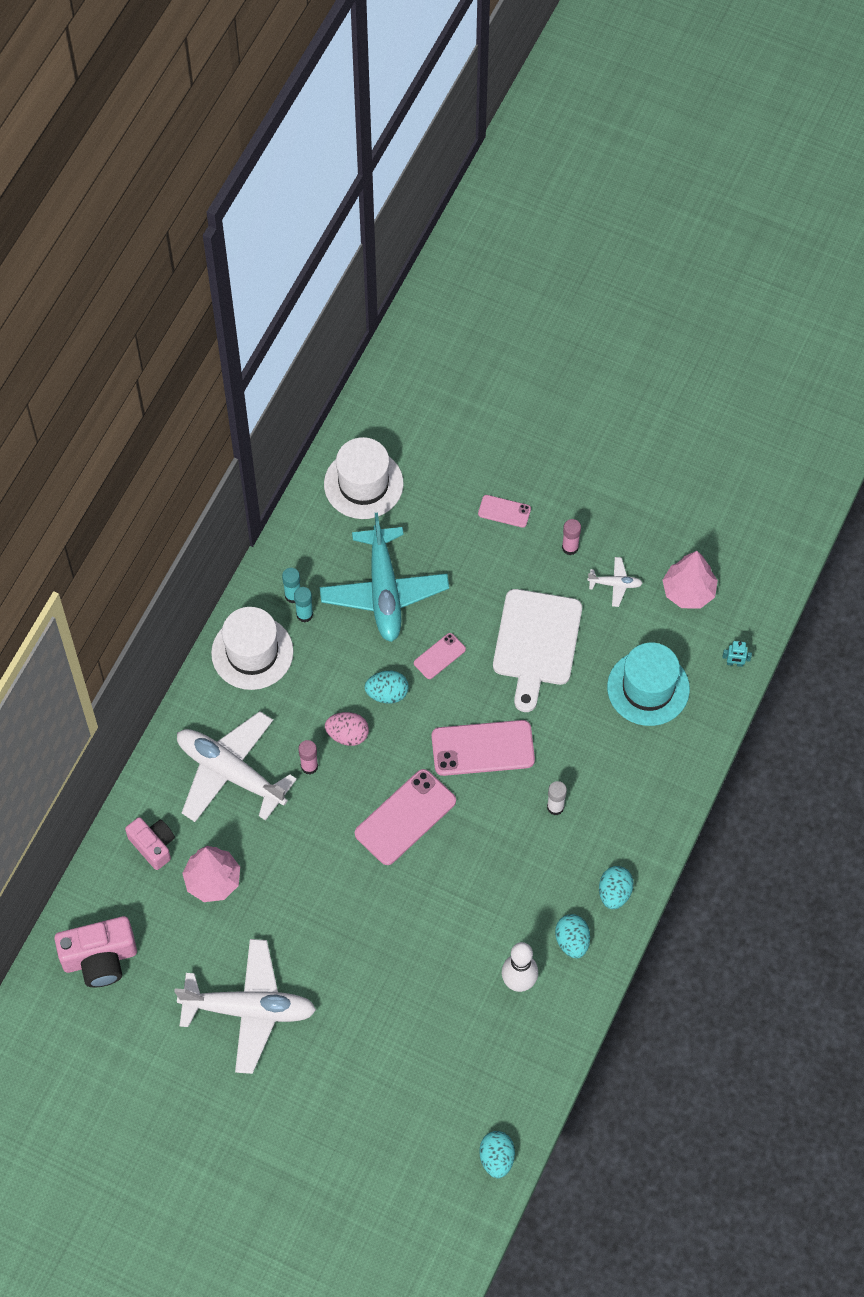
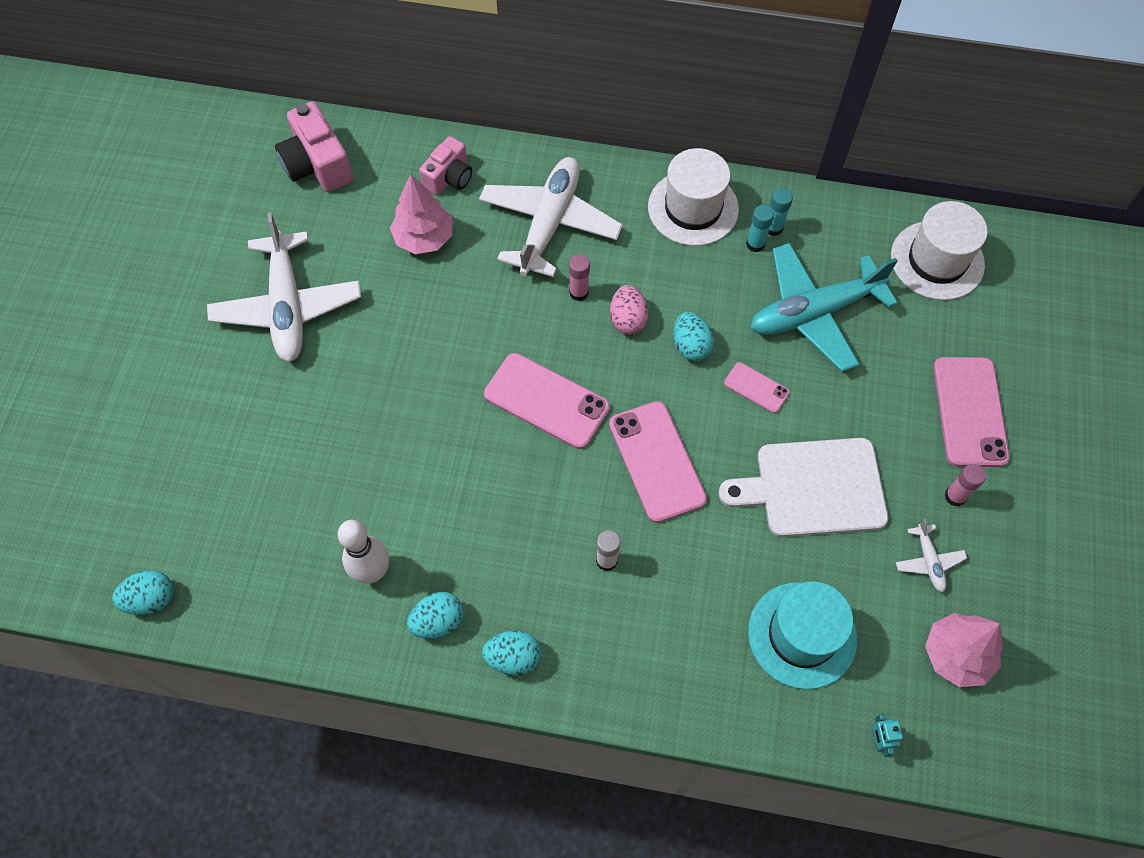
camera: 75 degrees right, 0 degrees up
(504, 511) = (970, 412): pink phone -> pink phone, size x1.92

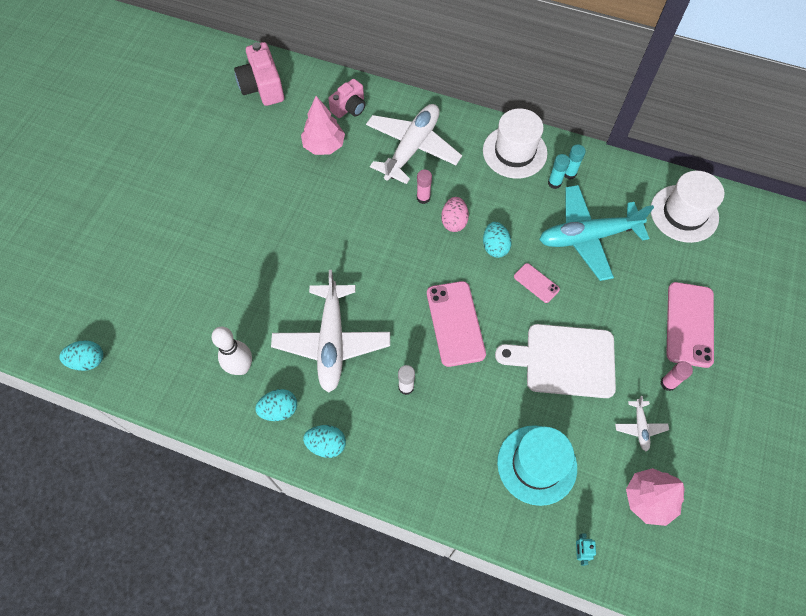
camera: 10 degrees right, 0 degrees up
(287, 306) = (222, 178): white plane -> white plane (332, 342)
(546, 401) = (386, 269): pink phone -> none

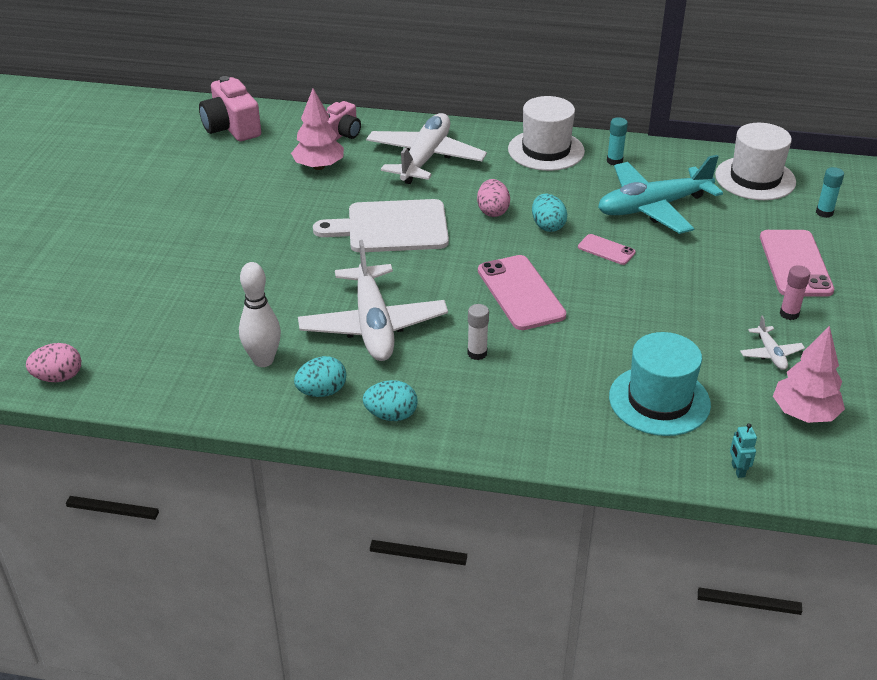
camera: 10 degrees left, 25 degrees down
(88, 361) = (58, 377): turquoise egg -> pink egg
(423, 198) = (450, 196): pink glue stick -> none
(554, 183) = (600, 170): turquoise glue stick -> turquoise glue stick (824, 212)
(564, 360) = (661, 309): white cutting board -> white cutting board (391, 227)

